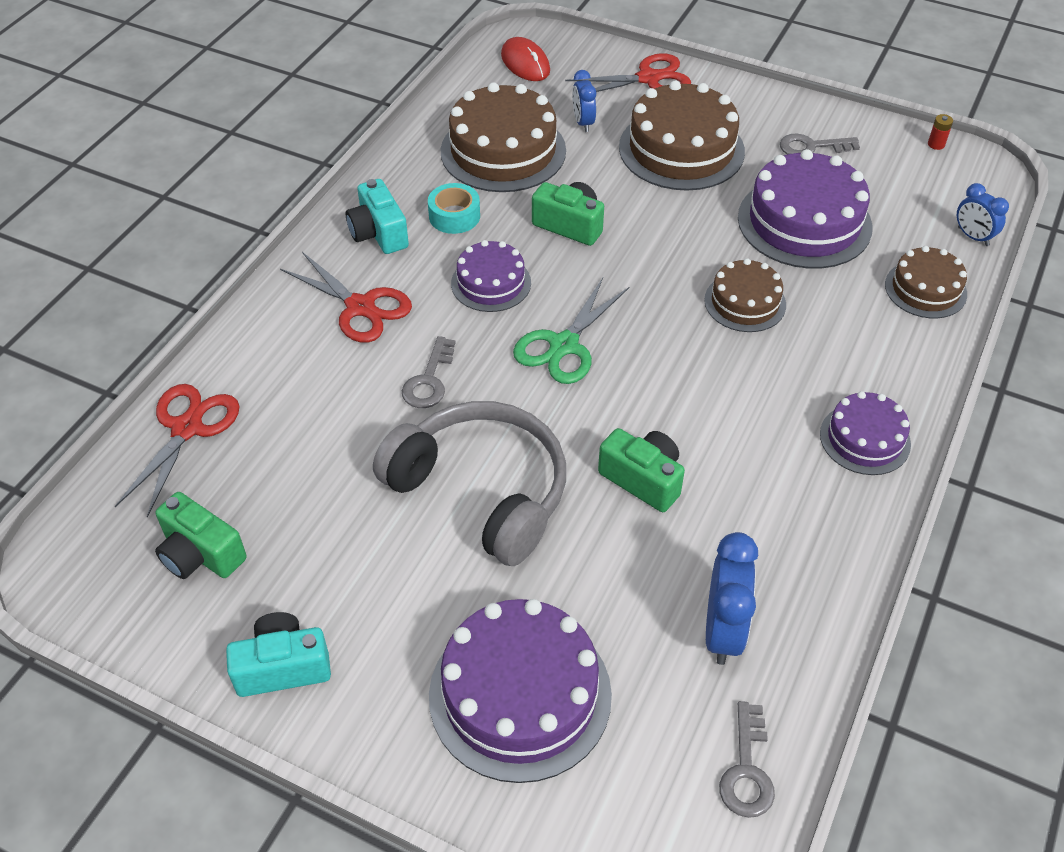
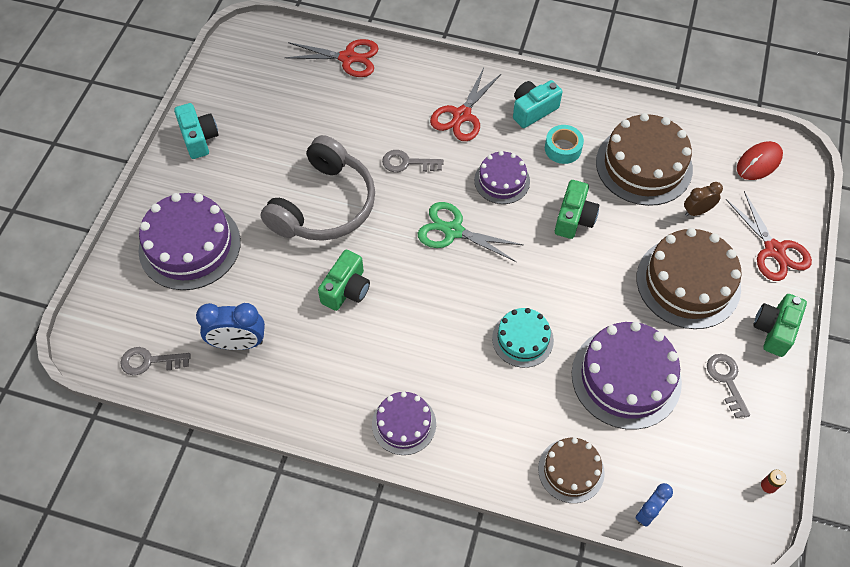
camera: 80 degrees right, 10 degrees up
(200, 554) = (264, 87): green camera -> green camera (774, 330)
(583, 123) = (697, 211): blue clock -> brown clock
(745, 302) = (522, 339): brown cake -> turquoise cake

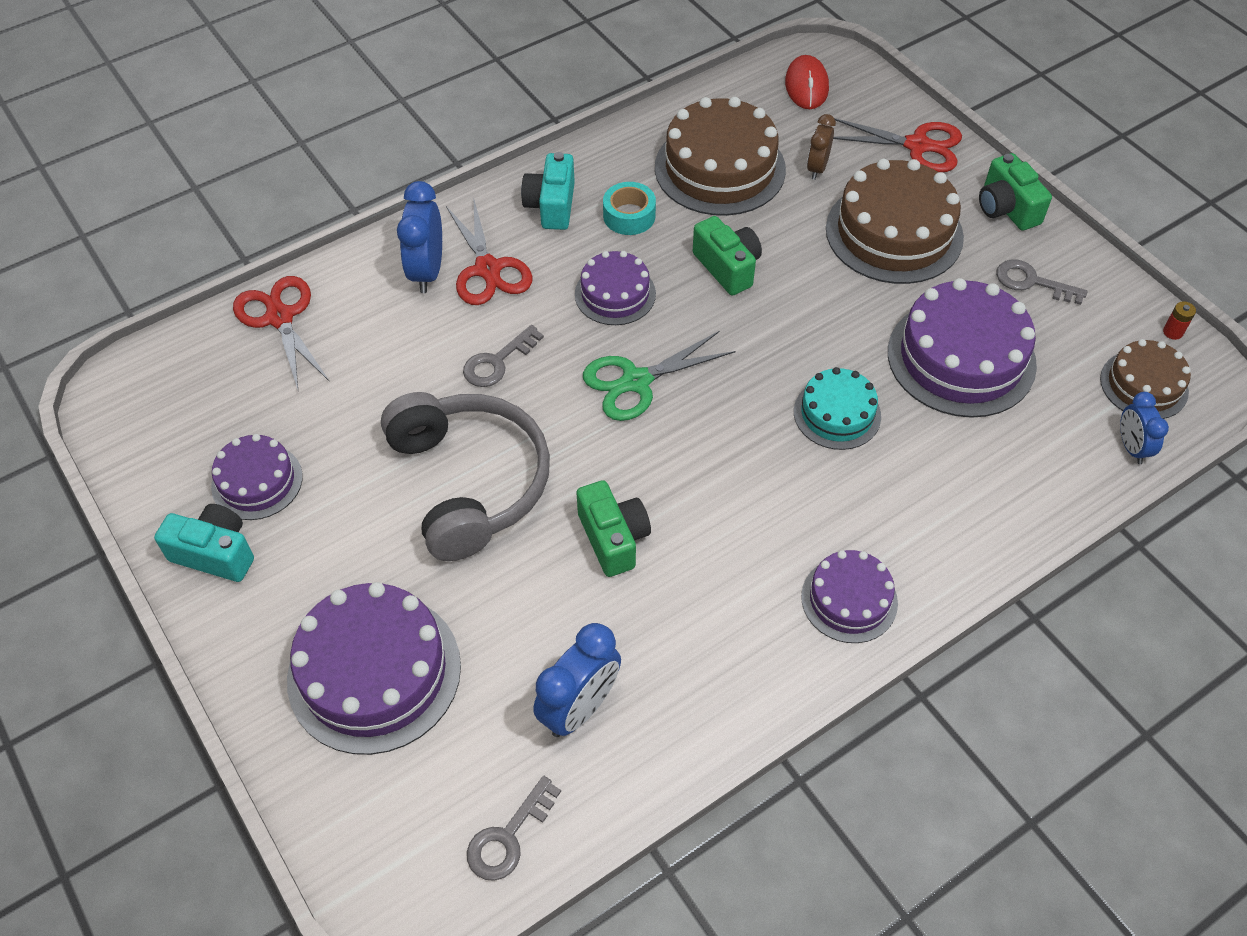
camera: 50 degrees left, 5 degrees down
(249, 123) = (257, 481): none -> purple cake
(348, 58) = (280, 317): red scissors -> red scissors turned 75 degrees counterclockwise
(434, 92) = (427, 271): none -> blue clock
(571, 470) = (1033, 480): brown cake -> brown cake (1144, 385)

